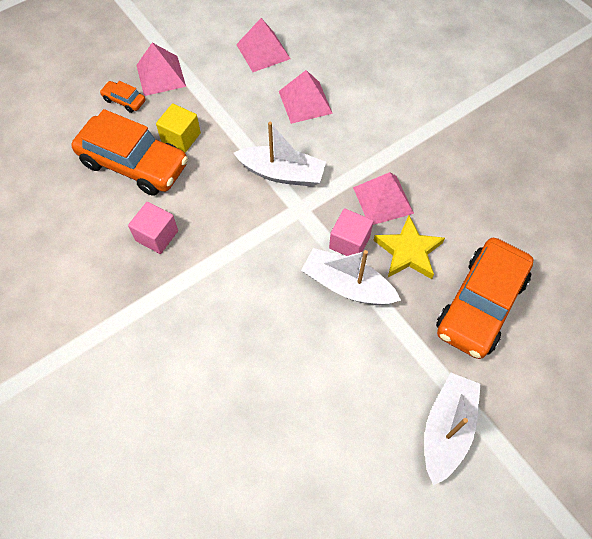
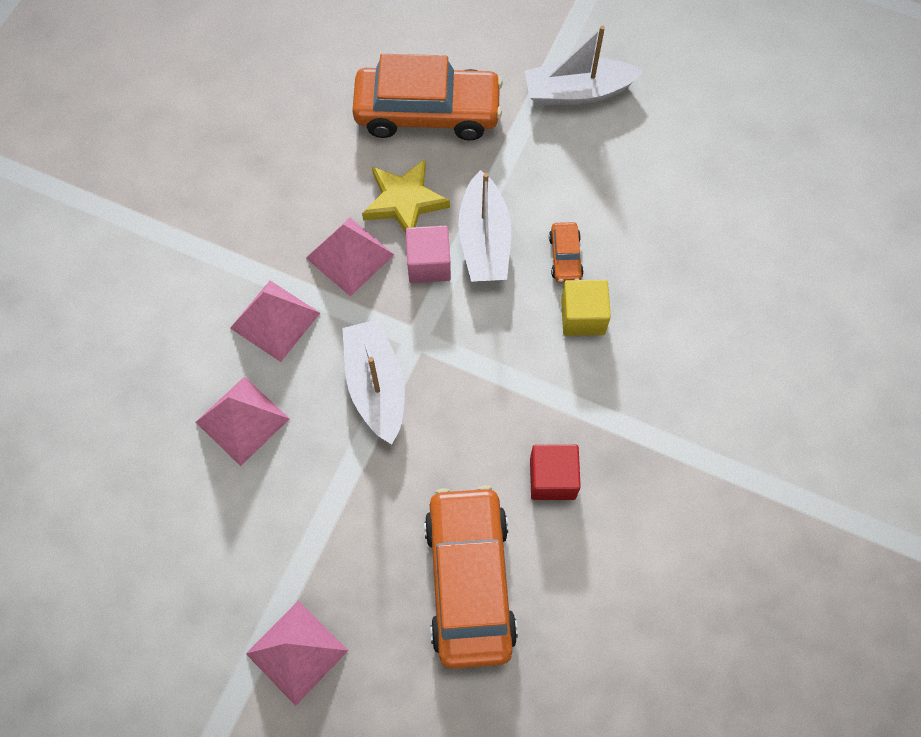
camera: 120 degrees left, 5 degrees up
(124, 100) = (372, 673): orange car -> orange car (565, 257)
(157, 236) = (552, 478): pink cube -> red cube
(181, 137) = (391, 547): yellow cube -> yellow cube (582, 316)
(263, 51) = (173, 530): pink pyramid -> pink pyramid (275, 320)

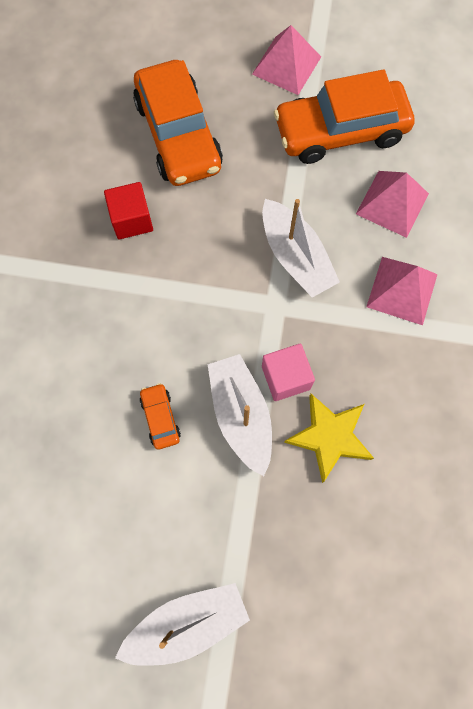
camera: 165 degrees right, 5 degrees up
(349, 256) = (360, 366): pink pyramid -> none
(427, 112) = (341, 550): orange car -> orange car (340, 131)
(582, 316) = (132, 362): yellow cube -> none

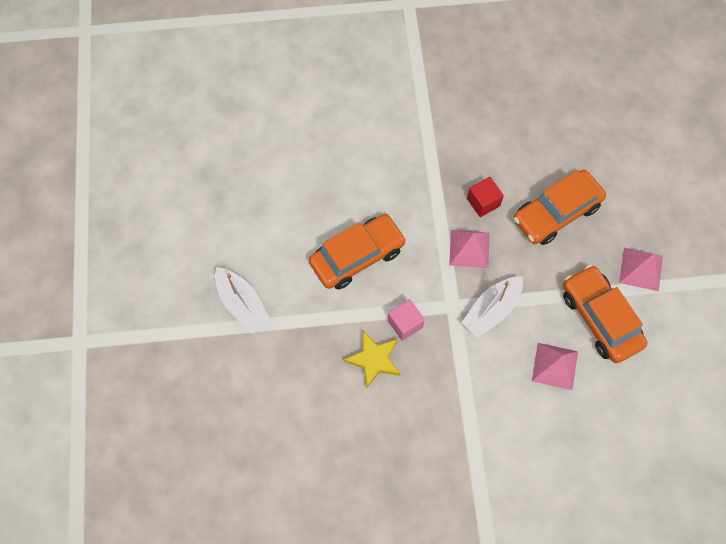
camera: 75 degrees right, 5 degrees down
(160, 418) = (357, 256): orange car -> orange car, size x2.36
(241, 415) = (372, 303): white boat -> none
(402, 290) = (490, 385): pink pyramid -> pink pyramid (469, 248)

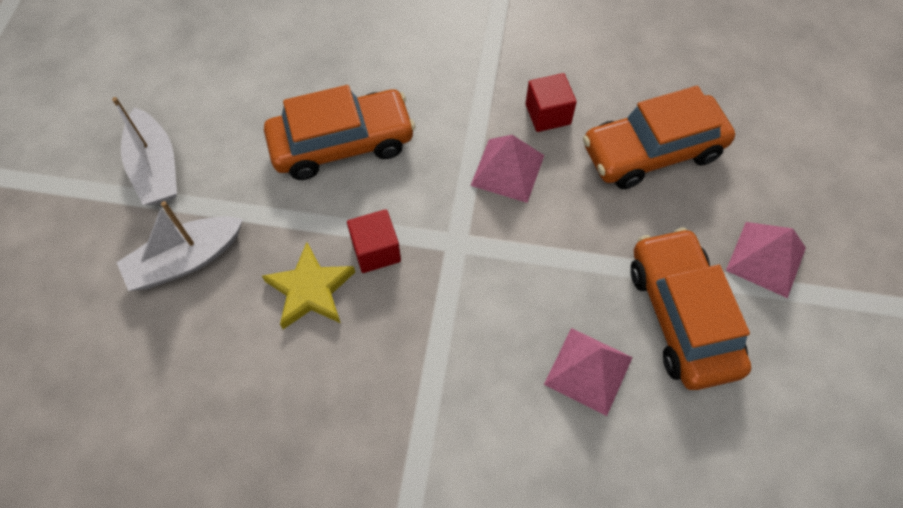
camera: 15 degrees right, 5 degrees down
(405, 324) = (376, 250): pink cube -> red cube
(492, 310) = (513, 263): white boat -> white boat (186, 260)

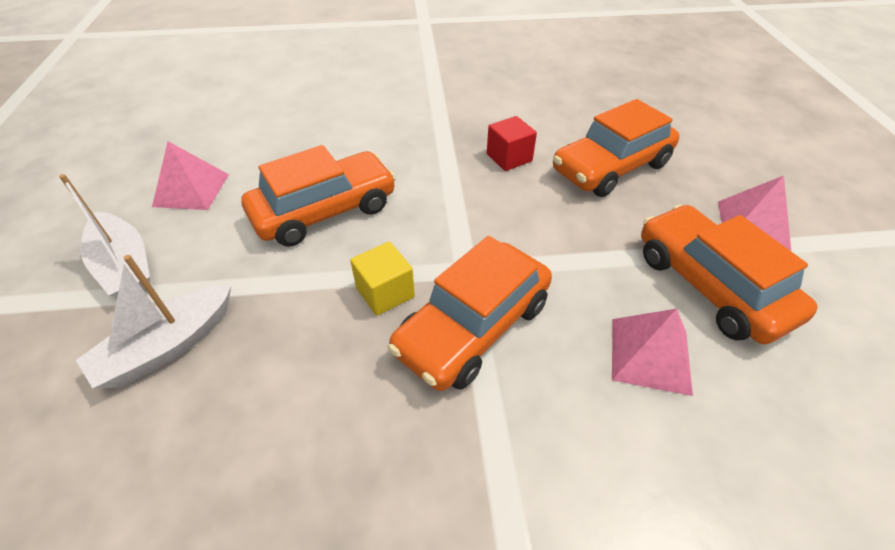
camera: 15 degrees left, 15 degrees down
(310, 290) = (322, 345): yellow star -> none
(376, 250) = (385, 292): red cube -> yellow cube
(443, 305) = (473, 327): none -> orange car
(507, 170) = (491, 203): pink pyramid -> pink pyramid (191, 190)

